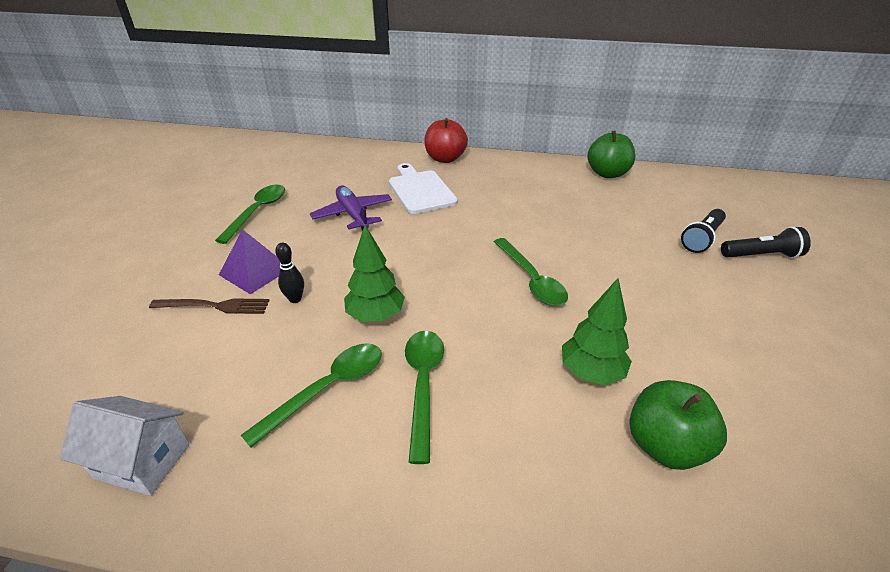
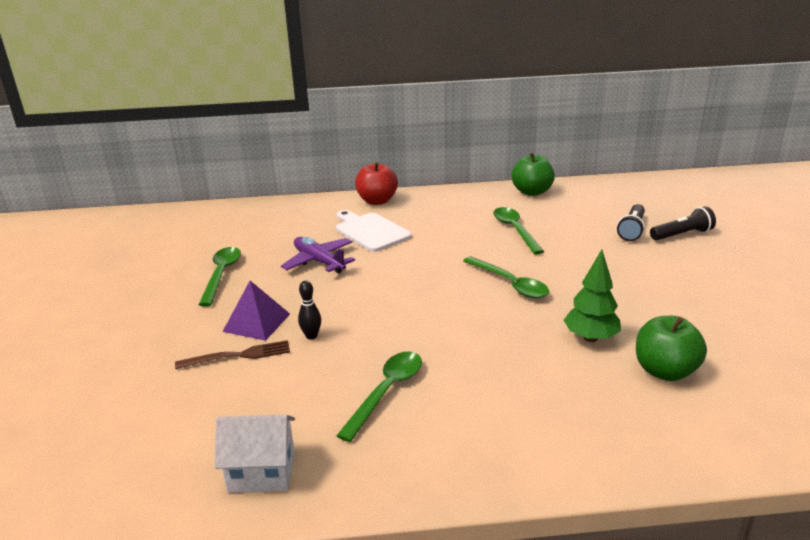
camera: 15 degrees left, 10 degrees down
(376, 316) = (393, 334): green tree -> none
(423, 385) = (464, 373): green spoon -> green spoon (515, 230)

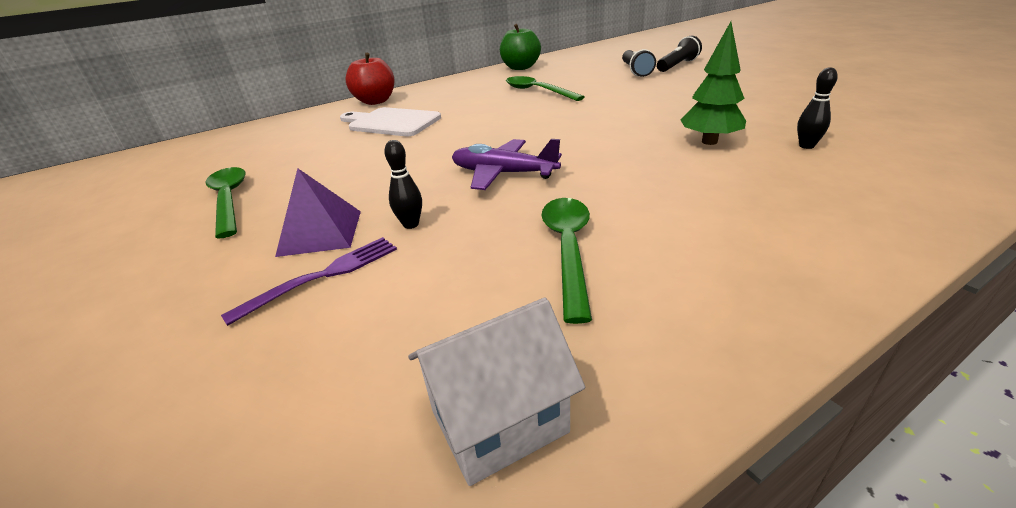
camera: 25 degrees left, 5 degrees up
(239, 355) = (323, 276): brown fork -> purple fork
(319, 261) = (354, 157): purple plane -> purple plane (503, 173)
(510, 284) = (582, 125): green spoon -> none
(664, 371) = (806, 146): green apple -> black bowling pin

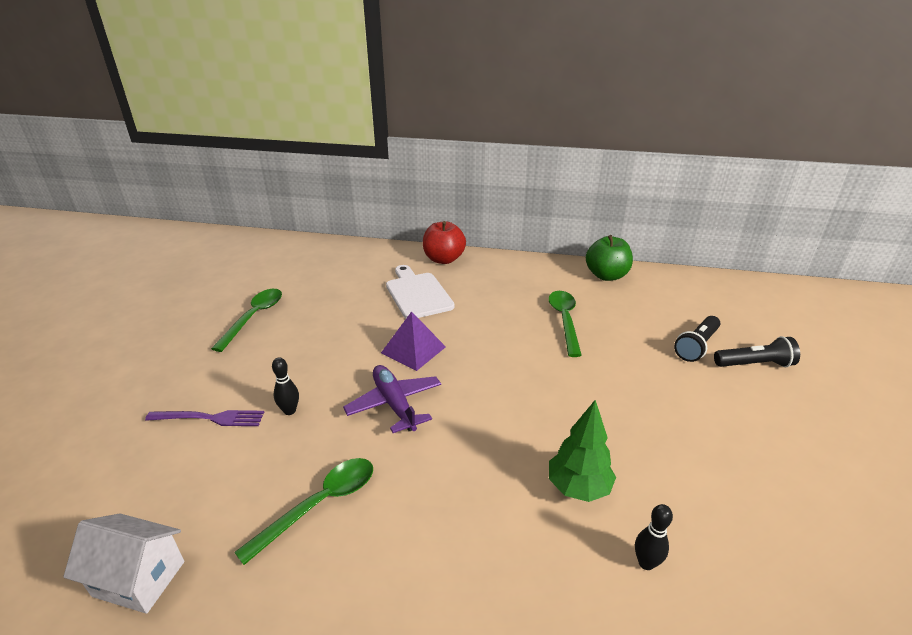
camera: 40 degrees right, 0 degrees up
(320, 232) = (250, 381): purple pyramid -> purple pyramid (413, 350)

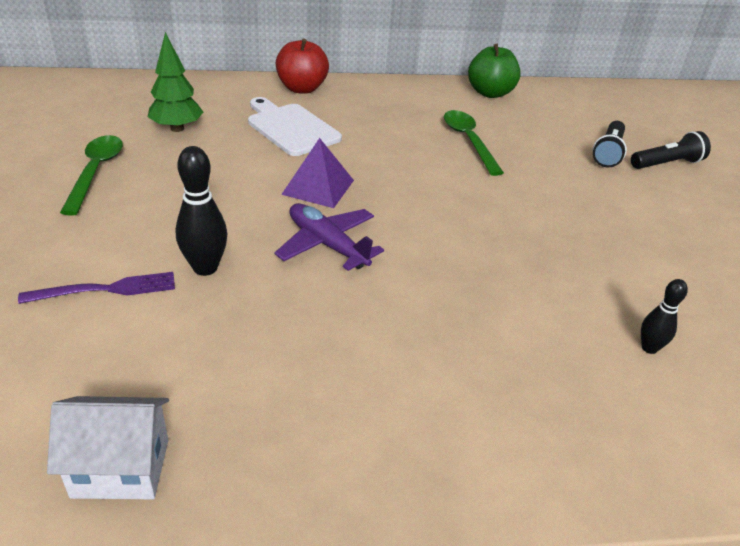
camera: 20 degrees left, 5 degrees up
(289, 411) = (205, 268): black bowling pin -> black bowling pin, size x1.65
(320, 504) = (298, 355): green spoon -> none
(578, 488) = (558, 295): green tree -> green tree (177, 128)

